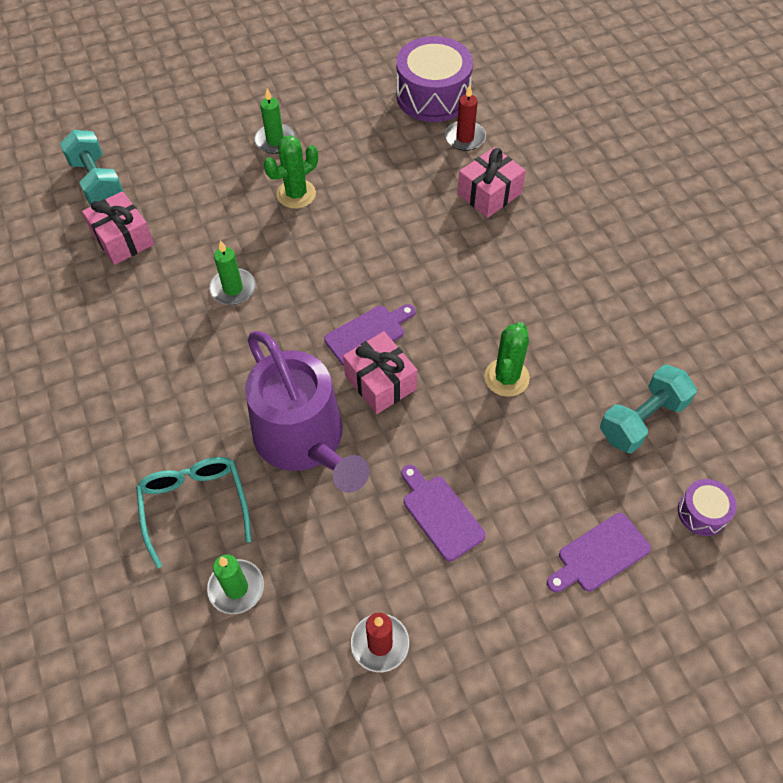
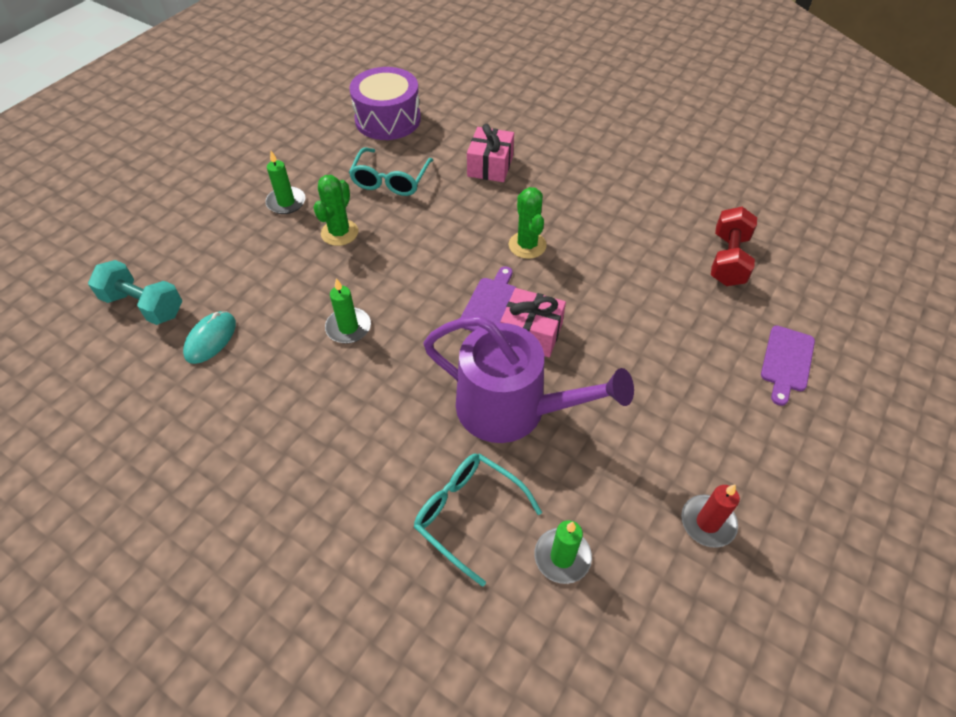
camera: 35 degrees left, 5 degrees down
(123, 239) = (210, 339): pink gift -> turquoise mouse
(383, 163) = (390, 180): none -> turquoise glasses
(440, 514) = (661, 400): purple cutting board -> none
(465, 138) = (438, 137): red candle -> none
(506, 377) = (617, 281): green cactus -> green cactus (527, 245)
(642, 420) = (728, 260): turquoise dumbbell -> red dumbbell
(702, 512) = (818, 297): purple drum -> none

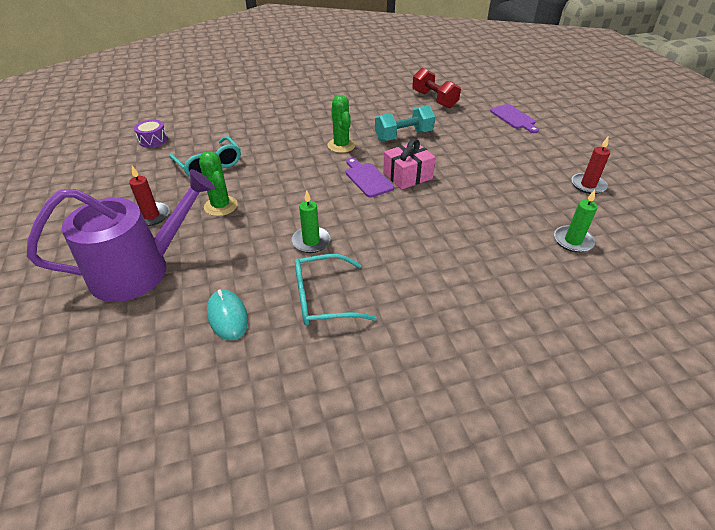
camera: 50 degrees left, 10 degrees down
(144, 305) = (133, 342): turquoise dumbbell -> turquoise dumbbell (403, 136)
(286, 202) = (151, 216): green candle -> red candle
(388, 119) = (153, 140): purple drum -> purple drum, size x0.49
(468, 514) = (515, 261): turquoise glasses -> turquoise glasses (323, 298)
(490, 166) = (260, 127): pink gift -> none
(511, 408) = (454, 208): purple watering can -> purple watering can (139, 270)
(527, 245) = (341, 145): green cactus -> green cactus turned 45 degrees clockwise

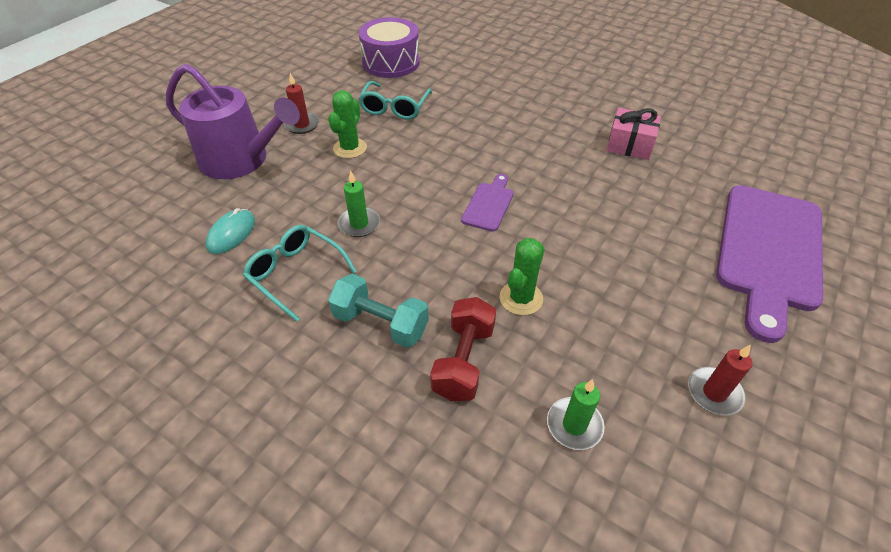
camera: 50 degrees right, 5 degrees up
(153, 140) = (391, 62): purple drum -> purple drum, size x2.04
(341, 145) = (519, 157): green cactus -> green cactus (521, 298)
(403, 136) = (595, 186): turquoise dumbbell -> turquoise dumbbell (380, 323)
(407, 176) = (528, 228): pink gift -> pink gift (629, 145)
(434, 100) = (702, 169): red dumbbell -> red dumbbell (463, 361)
(514, 118) = (769, 251): purple cutting board -> purple cutting board, size x2.27

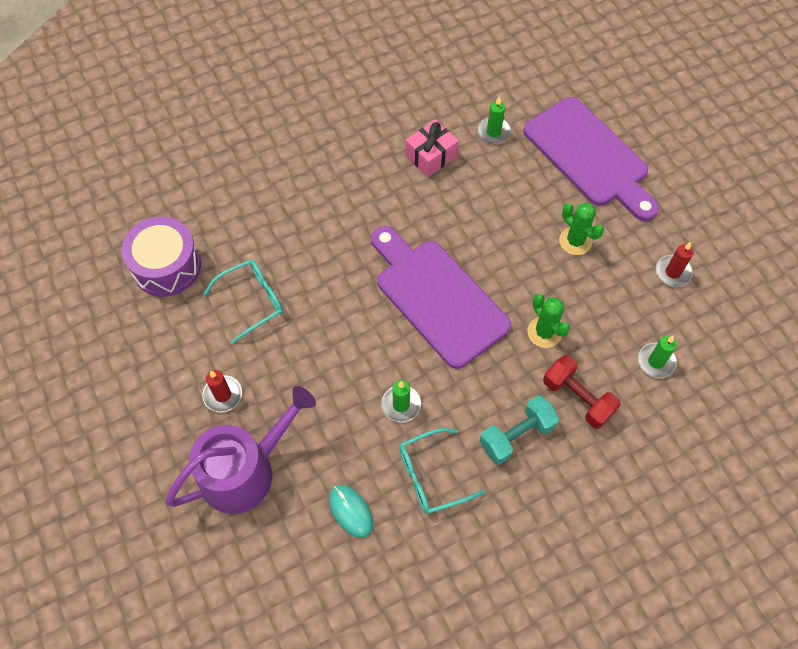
camera: 60 degrees left, 15 degrees up
(350, 148) = (291, 368): green cactus -> green cactus (575, 241)
(394, 108) = (252, 301): turquoise glasses -> turquoise glasses turned 75 degrees counterclockwise
(488, 204) = (437, 298): purple cutting board -> purple cutting board, size x2.27
(704, 172) = (493, 132): none -> green candle

